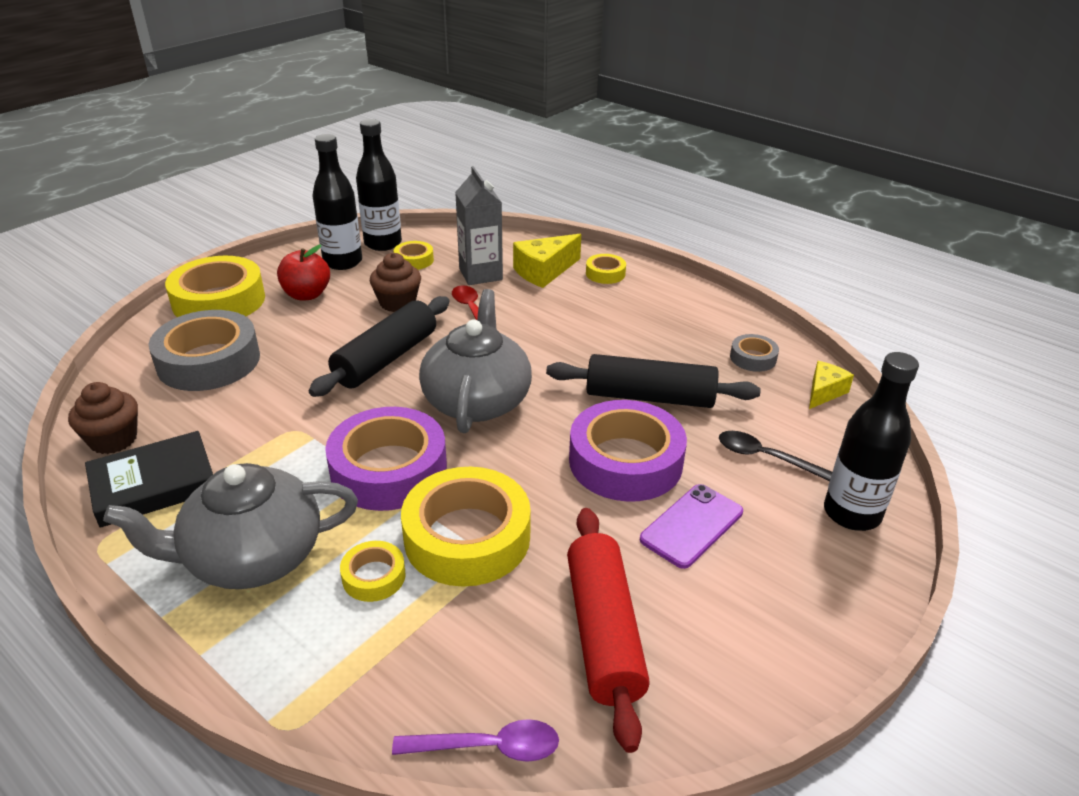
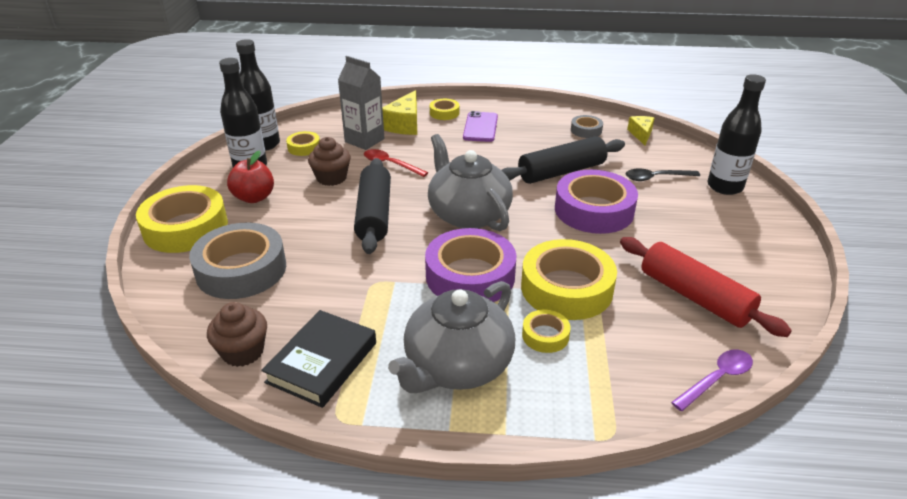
camera: 35 degrees left, 0 degrees up
(692, 526) = (666, 226): purple phone -> purple phone (480, 127)

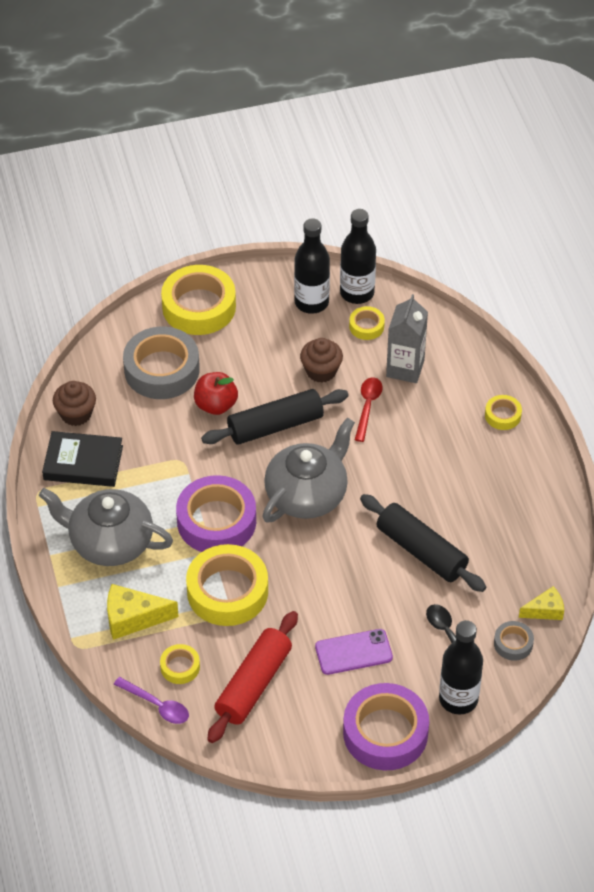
camera: 70 degrees right, 15 degrees up
(254, 197) = (262, 330): red apple -> red apple (216, 405)
(404, 124) = (457, 389): yellow cheese -> yellow cheese (133, 618)
(480, 127) = (485, 457): purple phone -> purple phone (353, 652)
(545, 335) = (163, 589): yellow tape -> yellow tape (180, 667)
(586, 130) = (528, 556): grey tape -> grey tape (513, 643)
(594, 210) = (359, 591): purple tape -> purple tape (385, 733)

